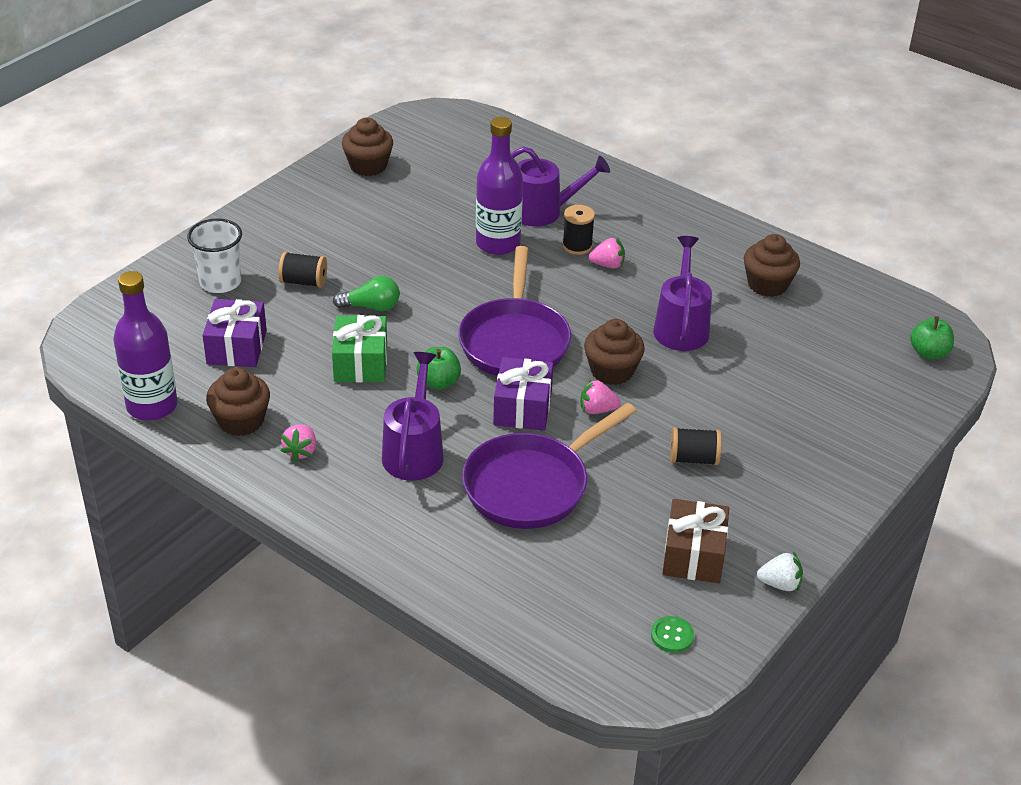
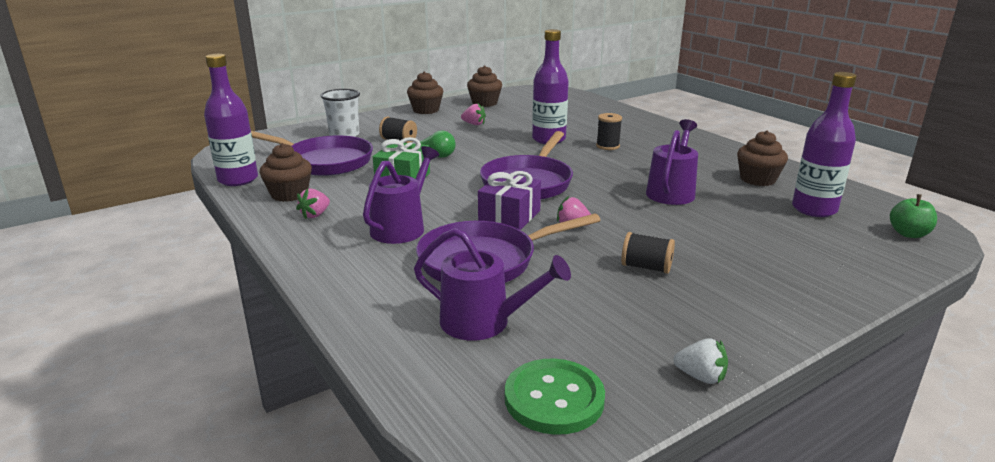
camera: 20 degrees right, 15 degrees down
(237, 347) = (324, 162): purple gift -> purple pan
(439, 382) = (453, 195): green apple -> none
(542, 211) = (591, 130): purple watering can -> purple watering can (483, 322)
(608, 265) = (626, 156): pink strawberry -> pink strawberry (474, 124)
(612, 371) = (598, 207): brown cupcake -> brown cupcake (426, 110)
(672, 635) = (554, 399): green button -> green button, size x2.00
(693, 555) = (612, 335): brown gift -> none
(835, 329) = (814, 209): none -> purple bottle

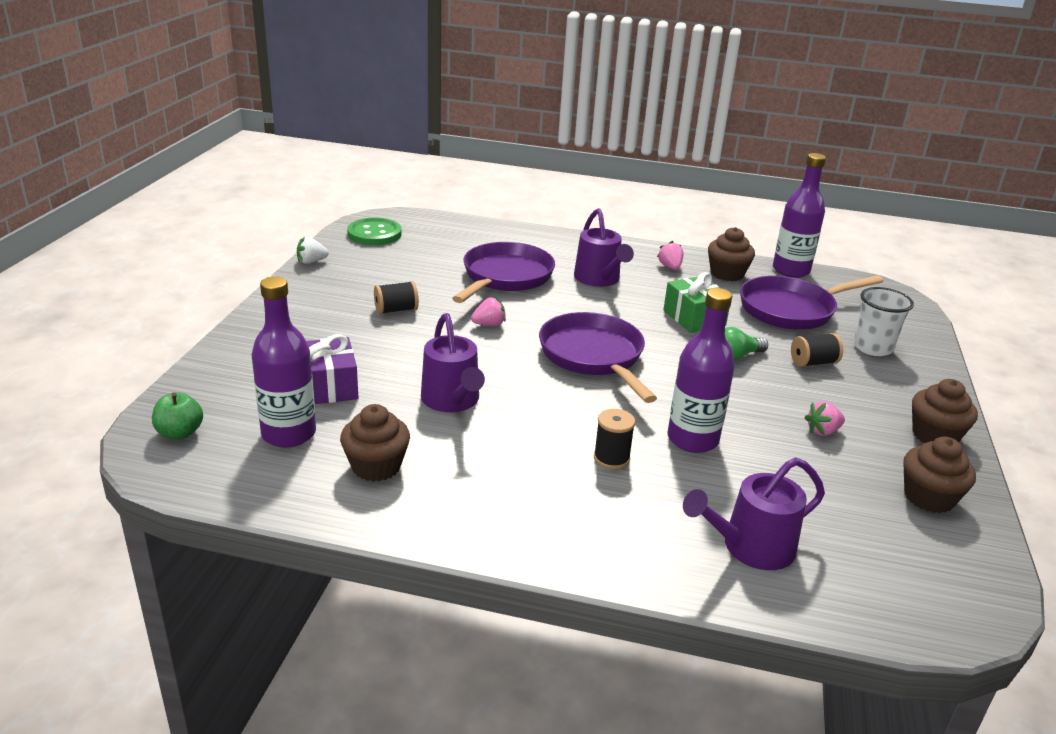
camera: 135 degrees right, 5 degrees up
(483, 322) = (450, 248): purple watering can -> purple watering can (751, 547)
(509, 216) = (547, 315): purple gift -> purple gift (328, 386)

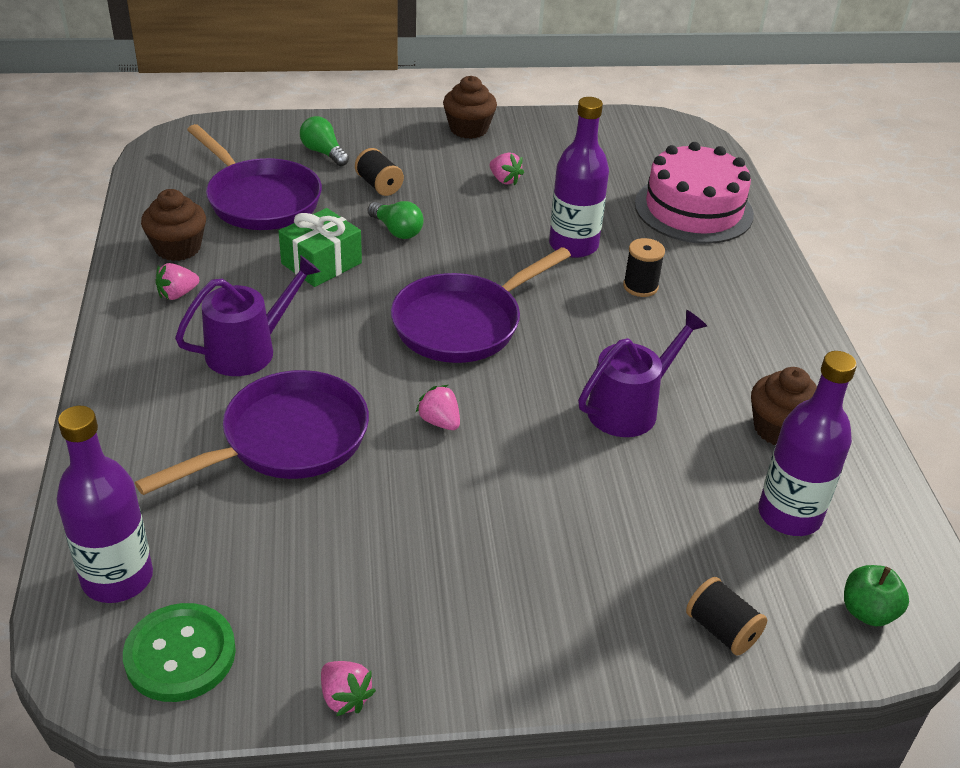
camera: 110 degrees left, 10 degrees up
(311, 262) = (345, 697): white strawberry -> pink strawberry
(328, 386) = (681, 519): purple gift -> none
(396, 310) = (454, 523): black spool -> black spool (722, 630)
(505, 277) = (287, 440): purple pan -> purple pan turned 135 degrees clockwise
(751, 547) = (693, 209): purple watering can -> pink cake
(791, 270) = (145, 202): purple bottle -> purple bottle (117, 578)
(872, 348) = (323, 153): white cup -> green light bulb
(928, 497) = (562, 136): brown cupcake -> none

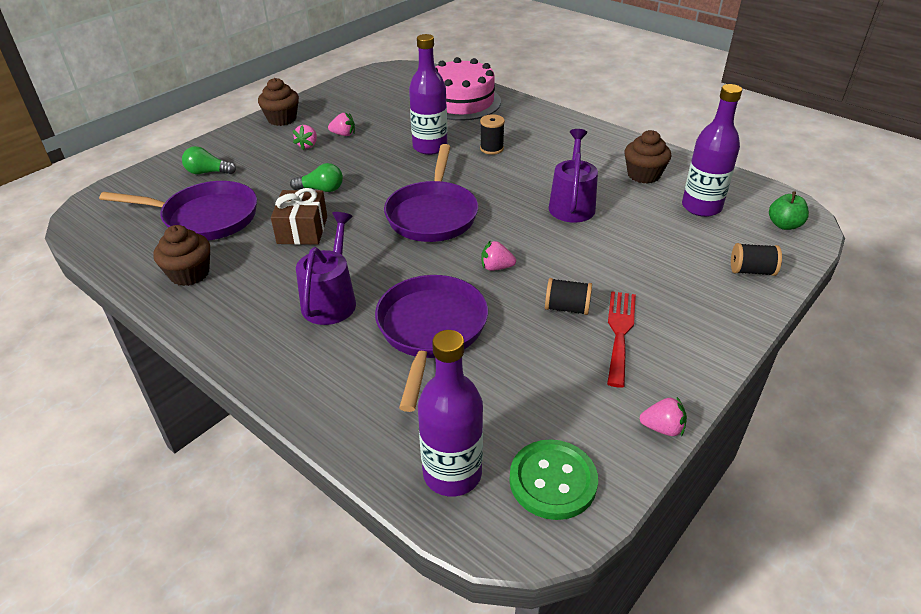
camera: 40 degrees left, 0 degrees up
(177, 294) = (233, 299): pink strawberry -> pink strawberry (308, 145)
(321, 263) = (302, 230): green gift -> brown gift
(379, 185) = (273, 172): black spool -> black spool (567, 308)
(456, 577) = (620, 332): none -> red fork

